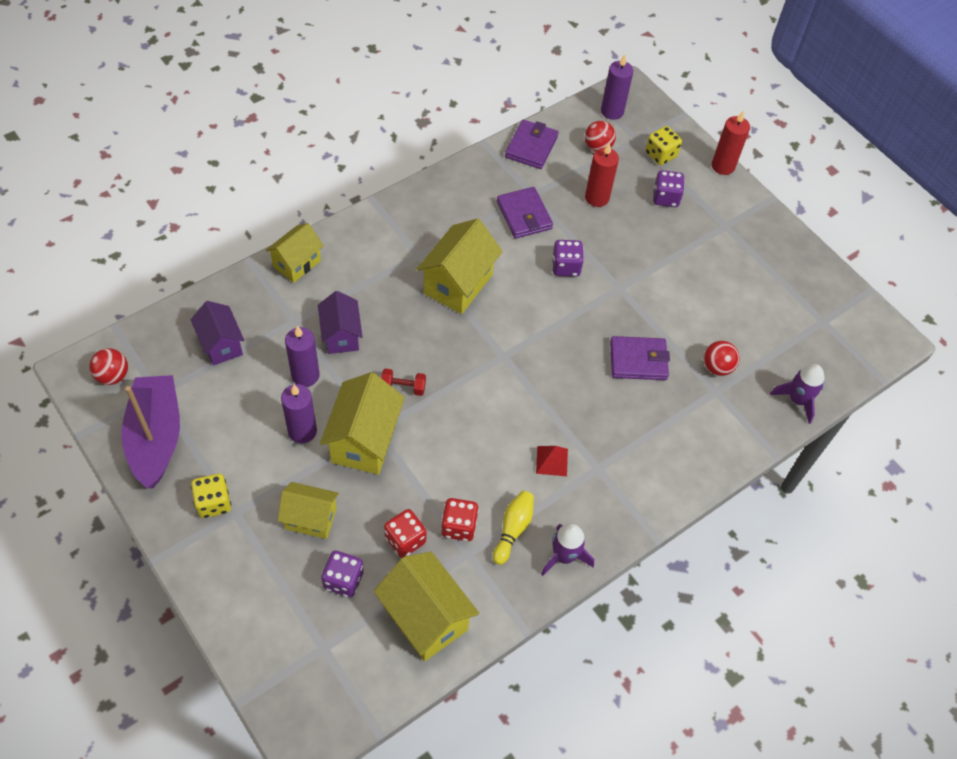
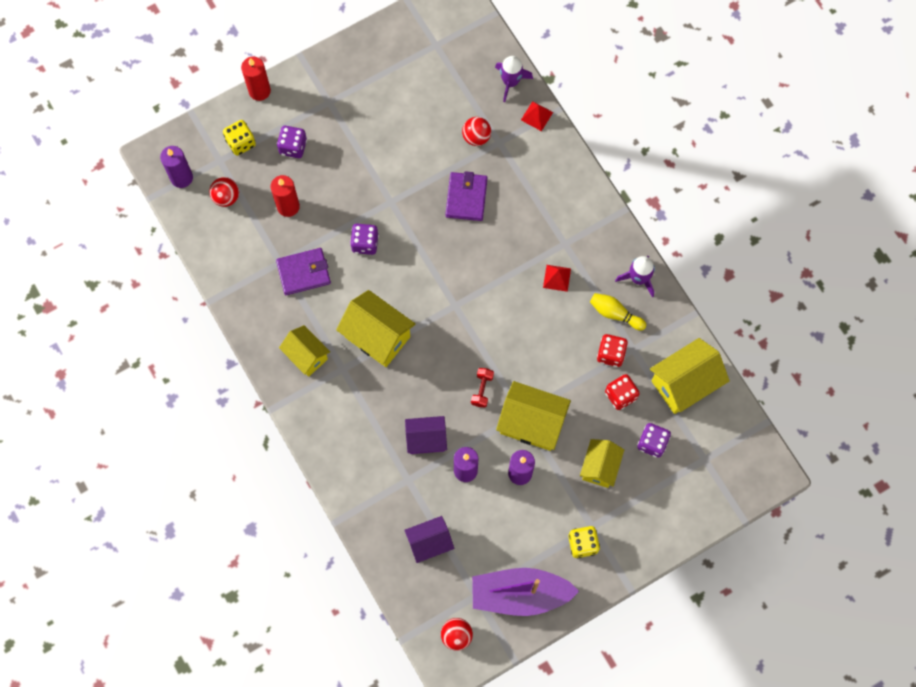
camera: 80 degrees left, 15 degrees up
(297, 264) = (345, 477): yellow house -> yellow house (306, 356)
(531, 147) = (220, 257): purple wallet -> none
(760, 430) = (536, 116): none -> red pyramid

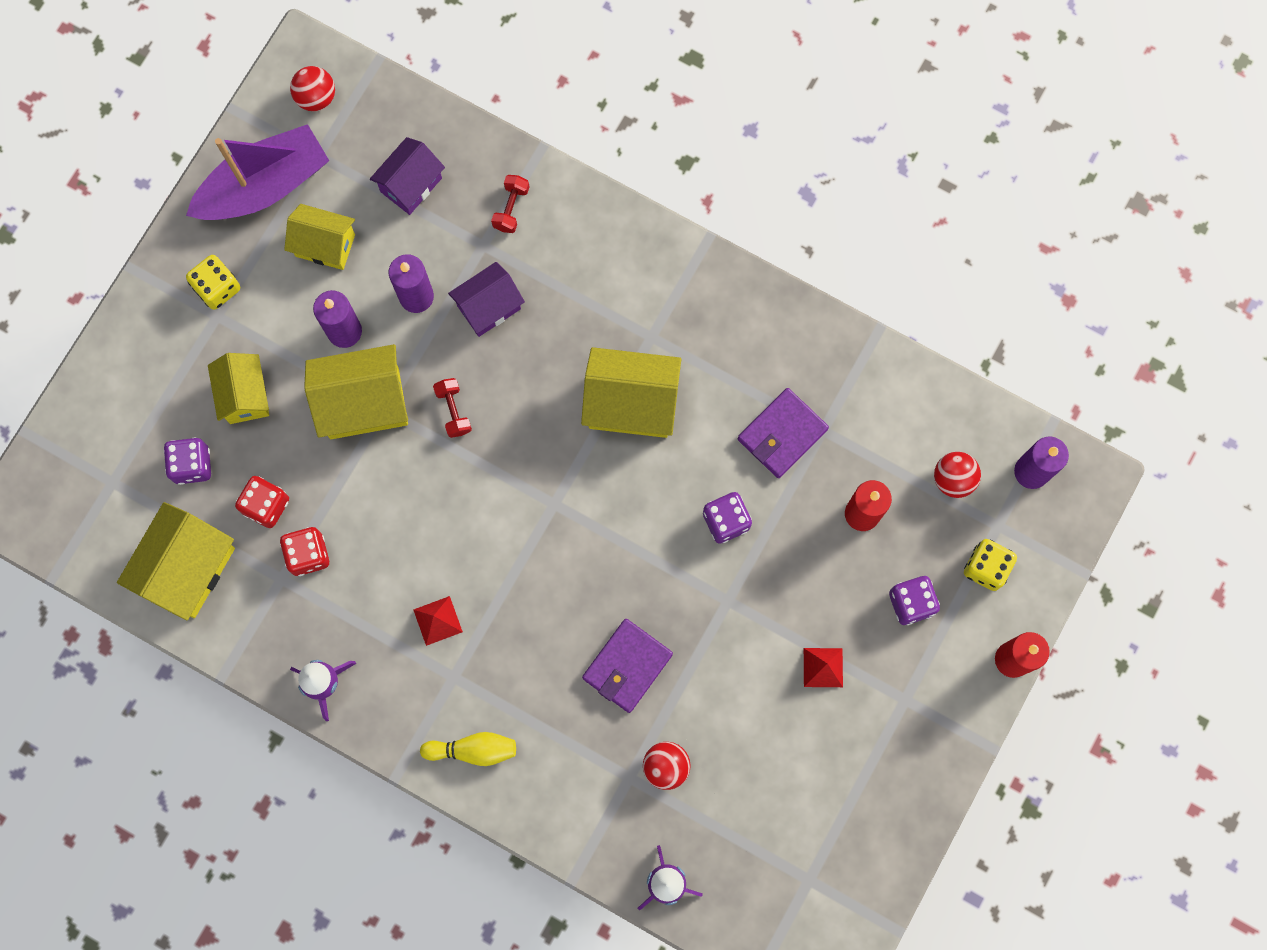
camera: 150 degrees right, 5 degrees up
(306, 356) = (708, 327): yellow house -> yellow house (325, 245)
(378, 493) = (511, 208): none -> red dumbbell
(466, 198) = (627, 666): purple wallet -> purple wallet turned 60 degrees clockwise
(536, 116) = (598, 850): red pyramid -> red pyramid (823, 667)
(615, 313) = (331, 614): yellow bowling pin -> yellow bowling pin (473, 750)

